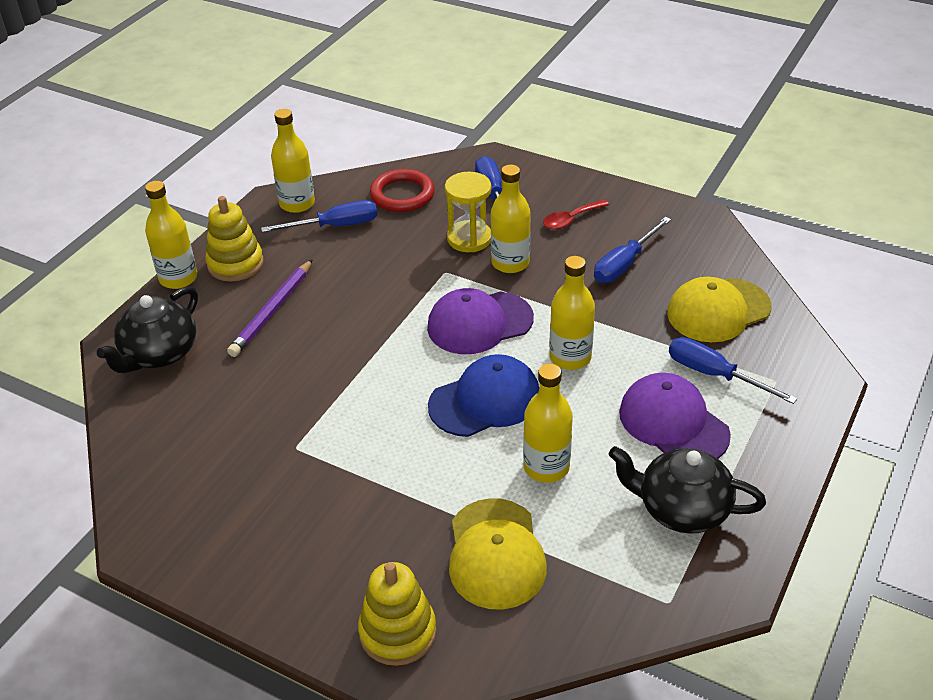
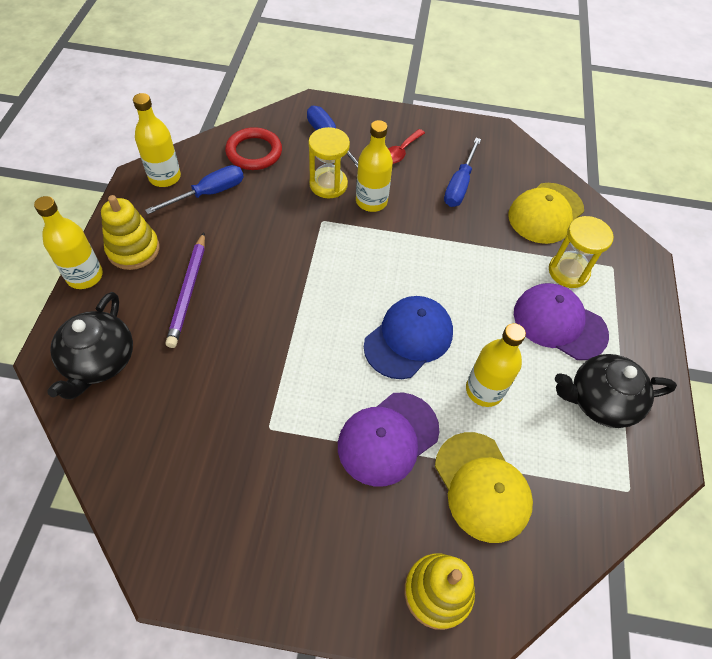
camera: 25 degrees left, 15 degrees up
(479, 323) = (372, 264): purple cap -> purple cap (388, 438)
(570, 357) = (456, 281): yellow bottle -> none
(714, 375) = (568, 272): blue screwdriver -> yellow hourglass

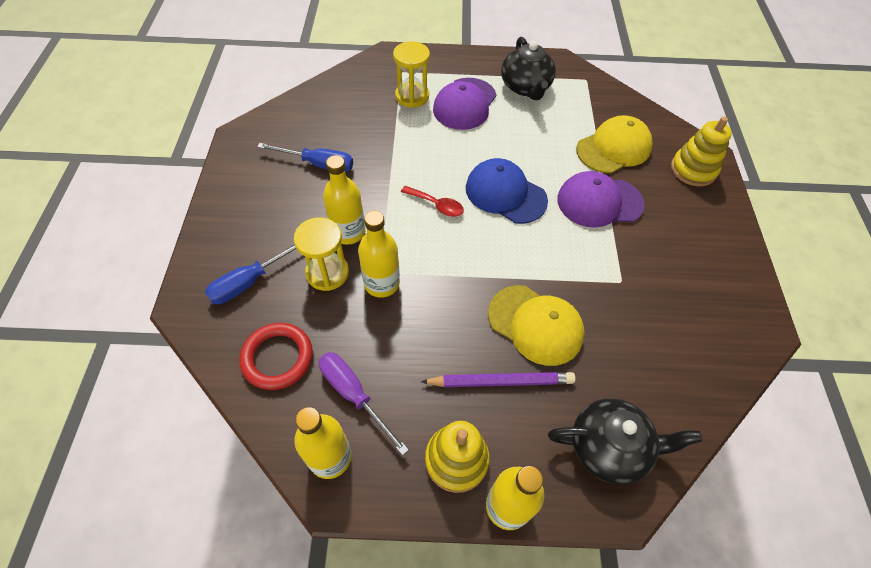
camera: 95 degrees left, 0 degrees up
(209, 193) = (354, 395): blue screwdriver -> purple screwdriver
(388, 438) = (599, 202): purple cap -> purple cap turned 135 degrees clockwise
(401, 152) = (271, 212): red spoon -> red spoon (437, 205)
(484, 390) = (538, 147): yellow bottle -> yellow bottle (381, 283)
(545, 213) = (348, 106): yellow cap -> yellow cap (535, 325)

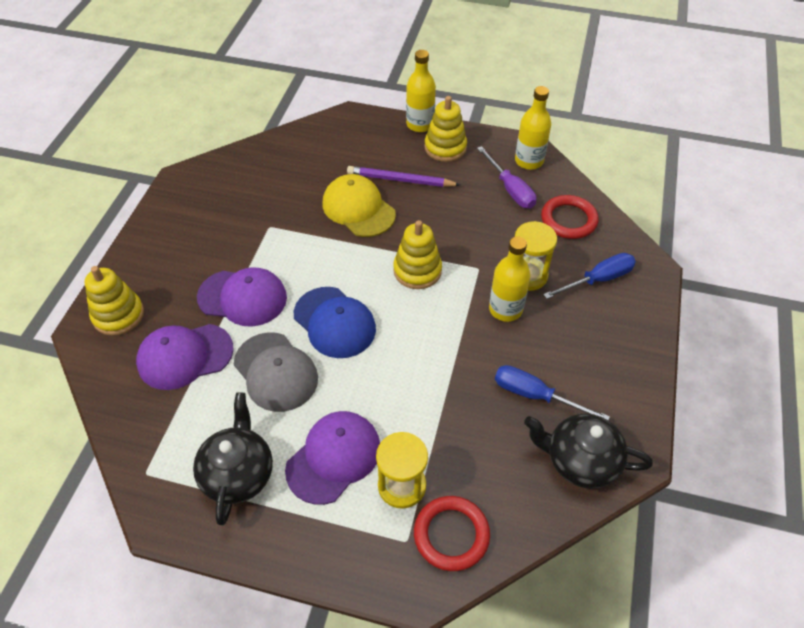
camera: 165 degrees left, 5 degrees down
(373, 78) = (451, 535): none -> red ring
(381, 283) = (479, 259): yellow bottle -> none
(437, 205) = (410, 322): red spoon -> none
(444, 258) = (417, 271): none -> yellow stacking toy
(535, 149) = (276, 372): none -> grey cap
(609, 447) = (342, 138): black teapot -> black teapot (580, 461)
(613, 148) = (185, 356): yellow cap -> purple cap

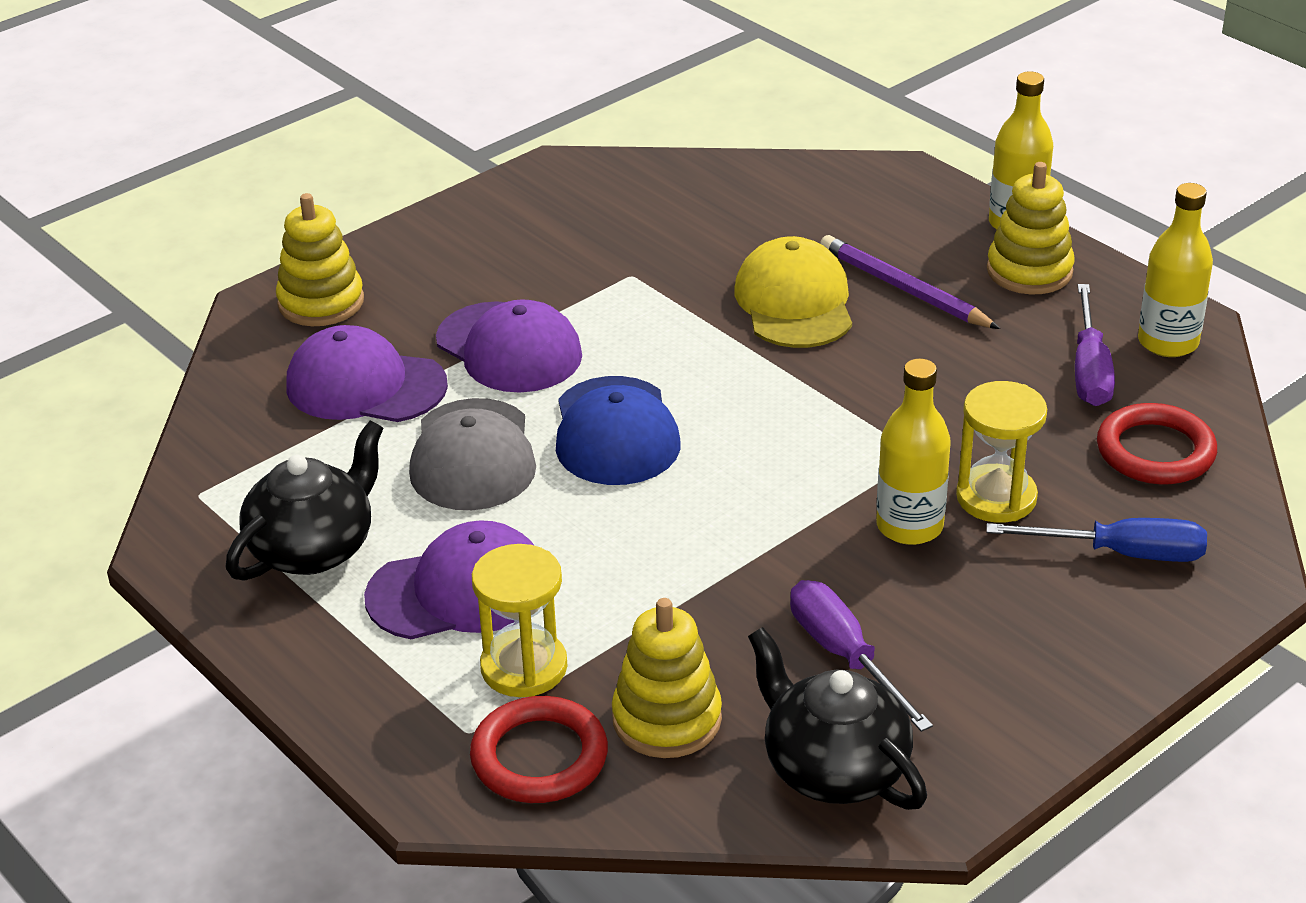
camera: 35 degrees right, 15 degrees down
(417, 271) = (811, 418): yellow stacking toy -> yellow stacking toy (667, 719)
(535, 395) = (844, 655): blue screwdriver -> purple screwdriver

